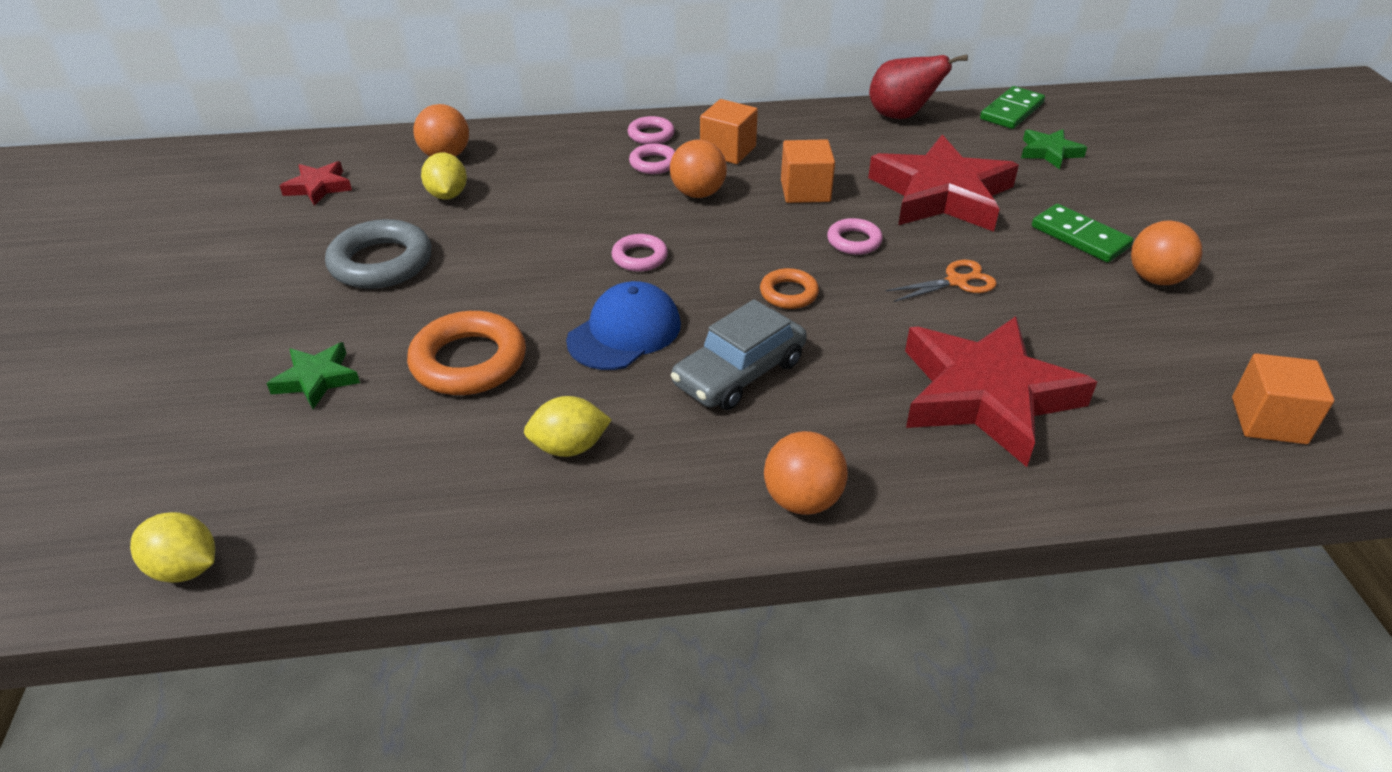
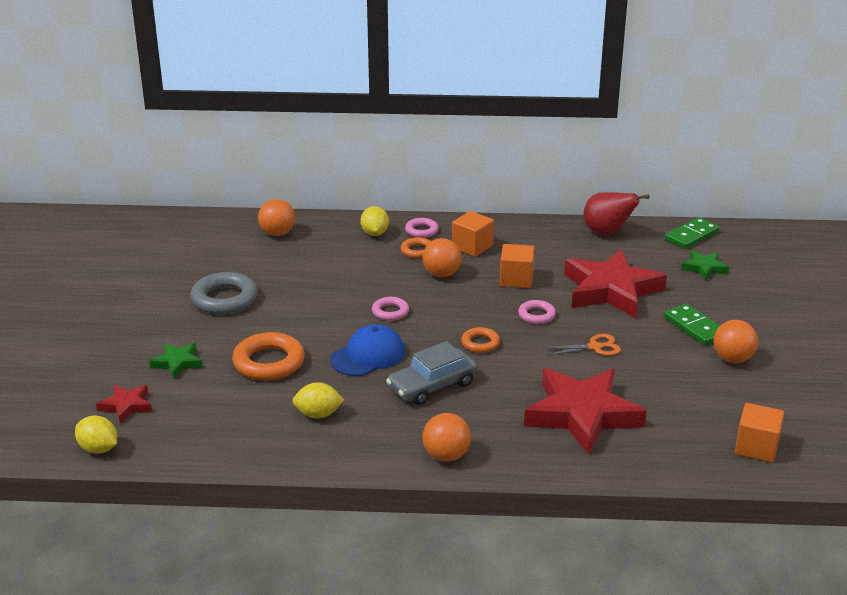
camera: 10 degrees right, 10 degrees down
(319, 187) = (191, 247): red star -> red star (126, 406)
(447, 195) = (274, 260): yellow lemon -> yellow lemon (374, 233)
(653, 163) = (417, 251): pink ring -> orange ring

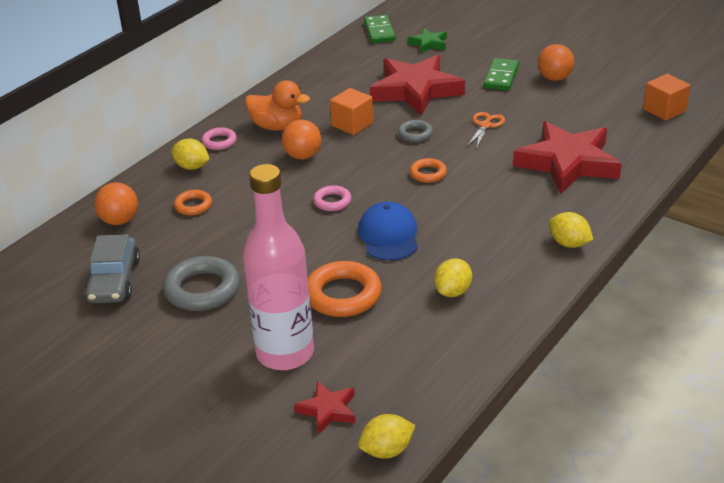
camera: 55 degrees left, 5 degrees up
(177, 363) = (285, 353): green star -> pink bottle
(417, 251) = (250, 155): orange ring -> orange ring (193, 206)
(432, 386) = (466, 217): grey car -> grey car (114, 280)
(446, 456) = (569, 243): orange ball -> yellow lemon
(472, 246) = (277, 126): orange cube -> orange duck
(536, 315) = (415, 134): pink ring -> grey ring
(607, 232) = (332, 61): red pear -> none
(695, 327) = (501, 77): green domino -> green domino turned 75 degrees counterclockwise

